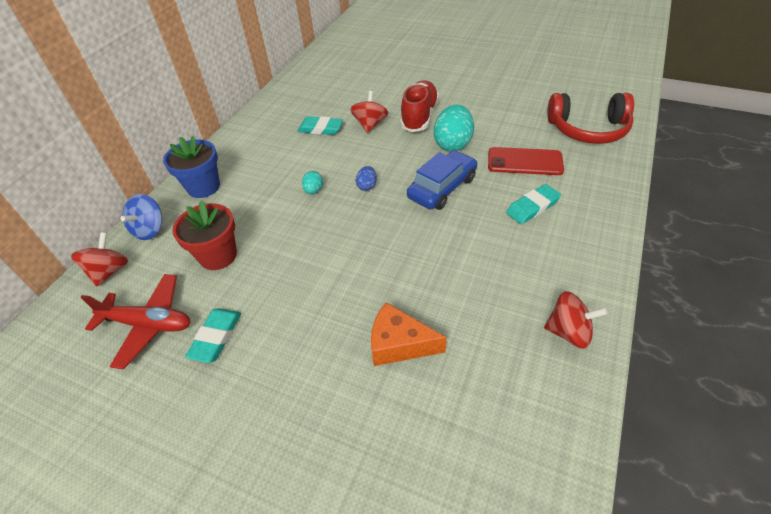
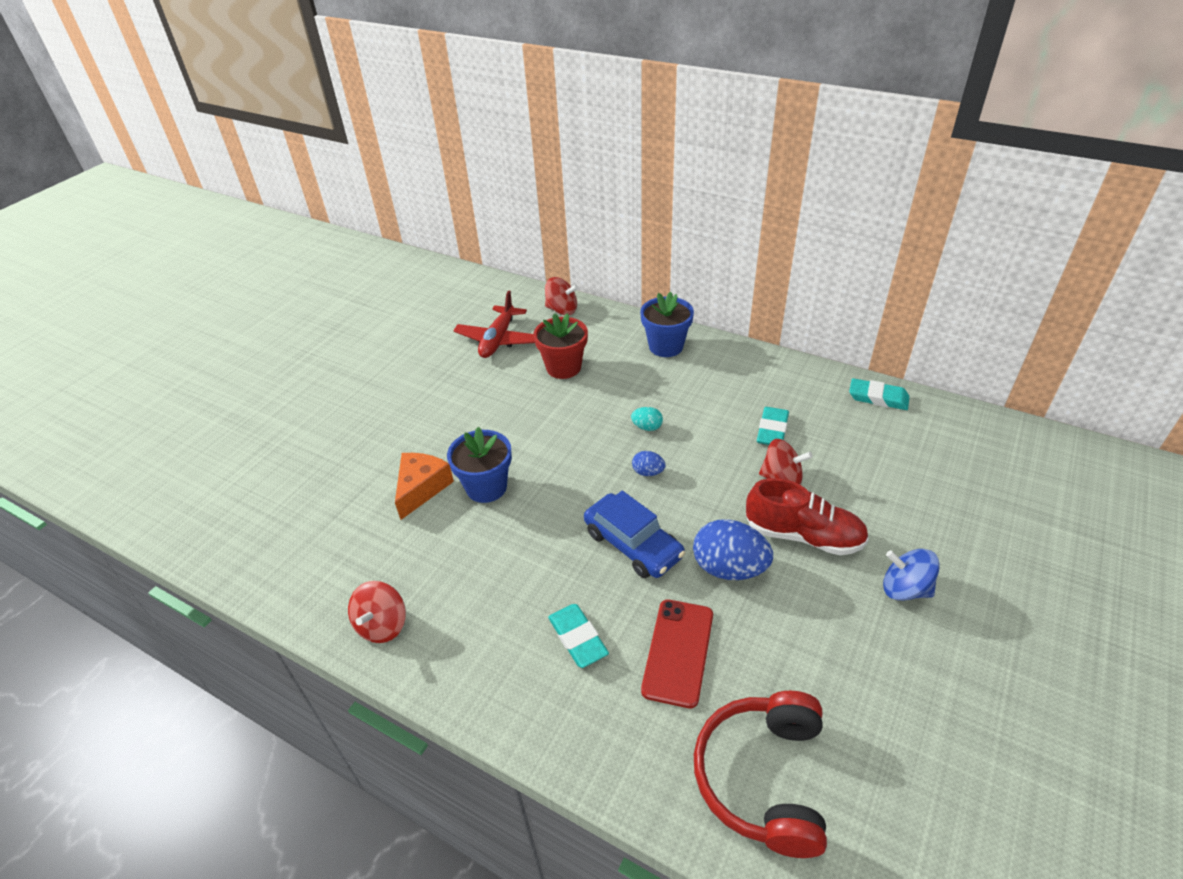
camera: 95 degrees right, 5 degrees down
(150, 229) = (608, 322): blue spinning top -> blue spinning top (905, 589)
(216, 337) = (472, 377): turquoise eraser -> turquoise eraser (878, 398)
(393, 288) = (486, 487): none -> blue flower pot
(453, 144) = (729, 568): turquoise egg -> blue egg

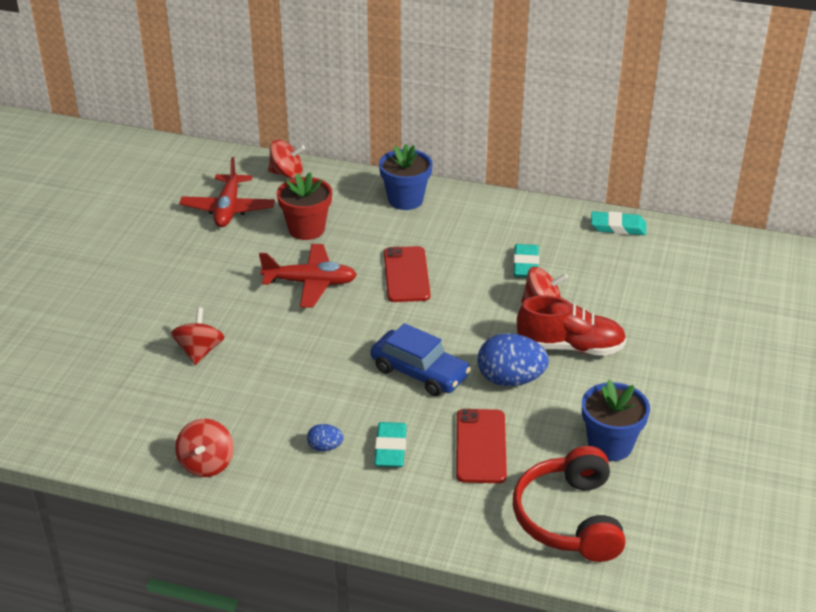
camera: 15 degrees left, 5 degrees down
(421, 488) = (199, 351): orange cheese -> red spinning top
(486, 487) = (264, 343): blue flower pot -> blue flower pot (610, 445)
(550, 425) = (310, 283): none -> red plane
(578, 638) = (390, 448): turquoise eraser -> turquoise eraser turned 45 degrees clockwise
(647, 427) = (406, 275): turquoise egg -> red phone
(648, 472) = (418, 313): blue egg -> blue egg (325, 447)
(905, 589) = (661, 376): blue spinning top -> none

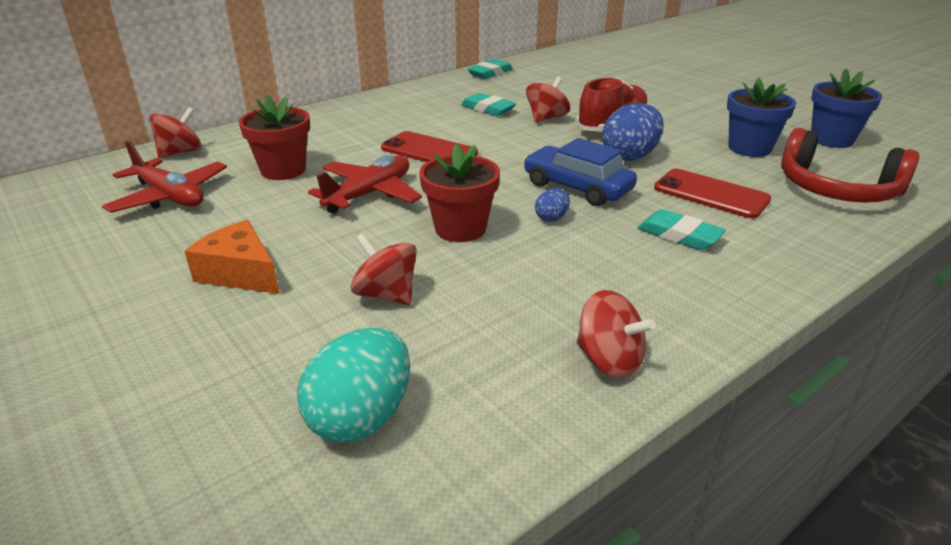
camera: 55 degrees left, 5 degrees down
(93, 395) = (361, 417): none -> turquoise egg
(174, 287) = (240, 273): none -> orange cheese
(302, 344) = (460, 229): none -> red flower pot
(325, 447) = (647, 269): blue egg -> blue egg (551, 218)
(405, 200) = (325, 120): blue flower pot -> blue flower pot (831, 140)
(419, 372) = (577, 187): blue car -> blue car turned 120 degrees counterclockwise

